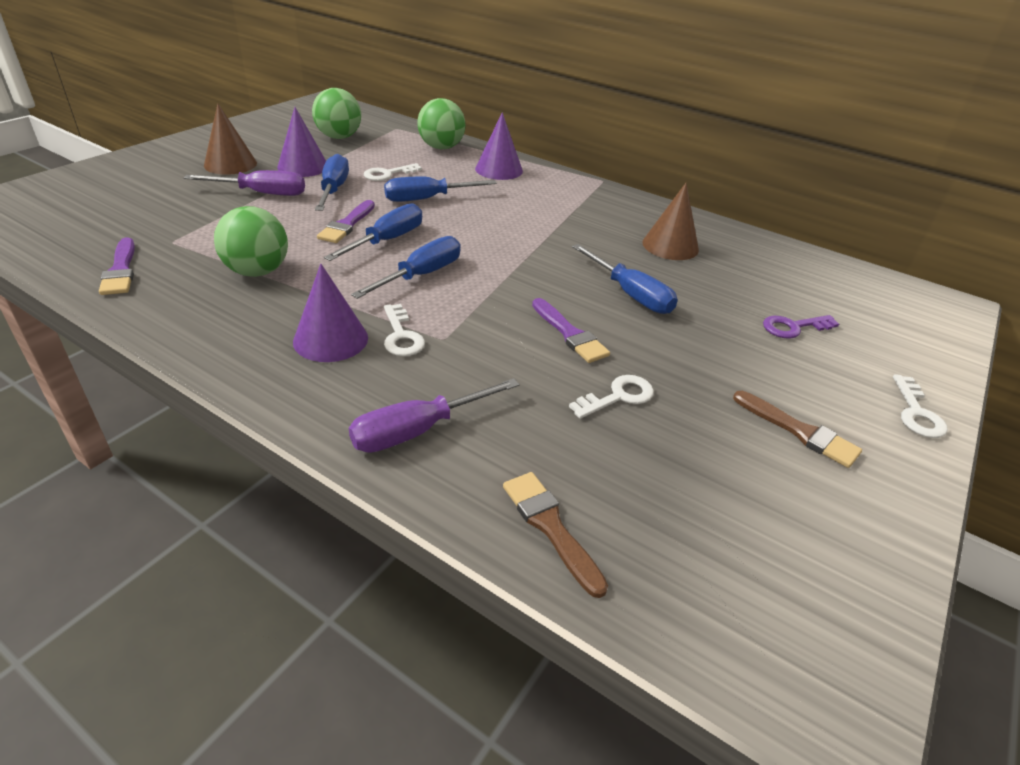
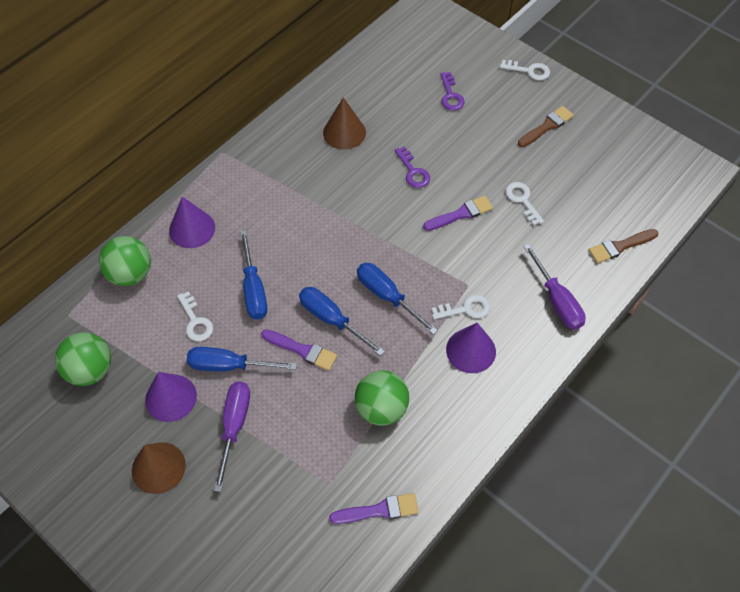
camera: 80 degrees left, 20 degrees up
(630, 294) = (413, 171): blue screwdriver -> purple key

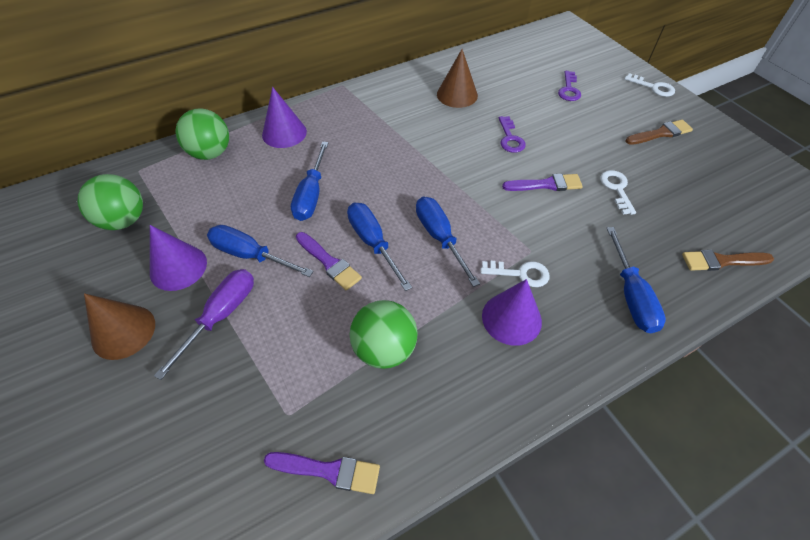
camera: 20 degrees right, 5 degrees down
(195, 321) = (243, 206): white key -> none
(557, 300) = (631, 296): purple screwdriver -> blue screwdriver

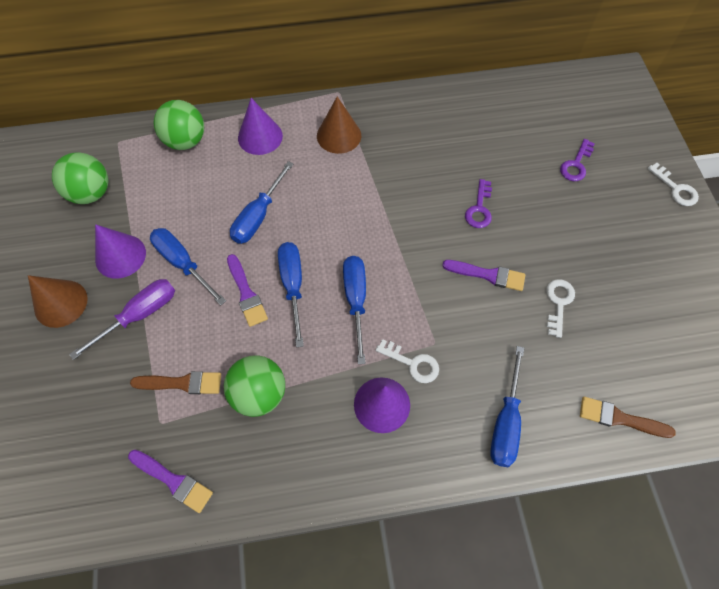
camera: 20 degrees right, 10 degrees up
(457, 95) = (450, 137): brown cone -> brown cone (339, 135)
(660, 133) = (647, 251): brown brush -> brown brush (182, 383)

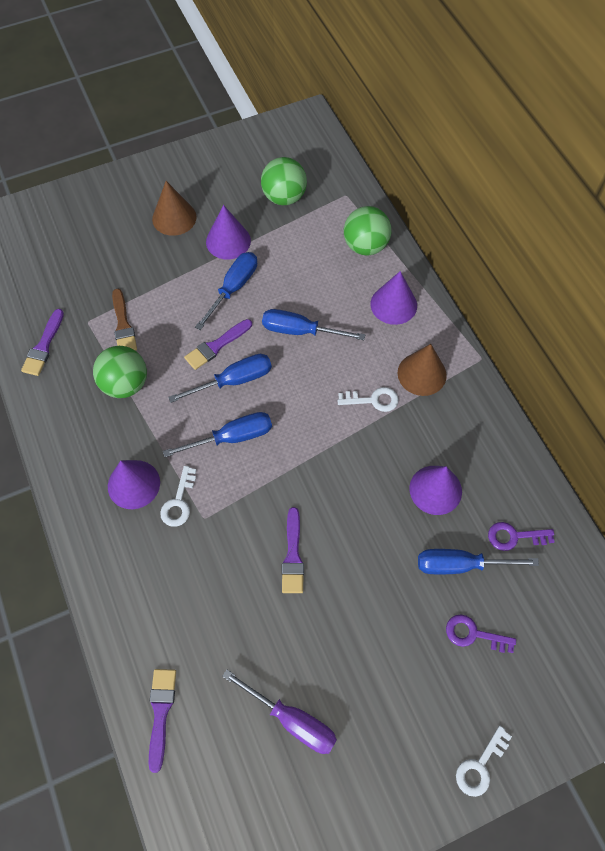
camera: 75 degrees right, 0 degrees up
(140, 315) = (177, 274): purple screwdriver -> purple screwdriver (292, 720)
(450, 155) = (435, 490): none -> purple cone
(479, 208) = (374, 533): purple key -> purple key (514, 536)
(505, 422) = (137, 598): blue screwdriver -> blue screwdriver (460, 565)
(558, 303) = (278, 634): white key -> white key (373, 400)
(620, 418) = (161, 712): brown brush -> purple brush

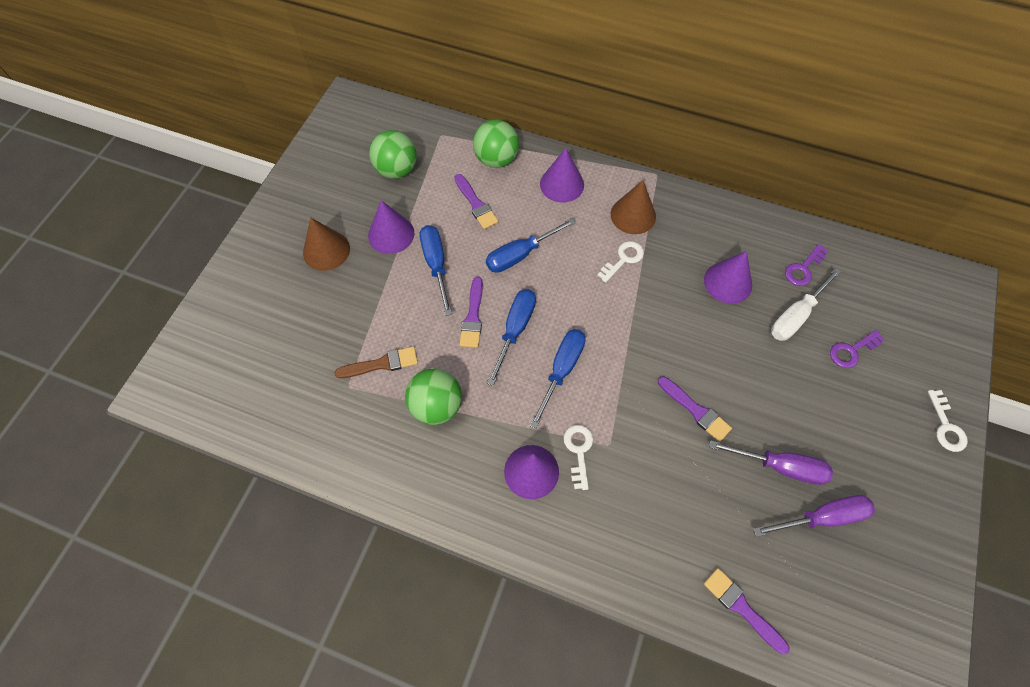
camera: 45 degrees left, 0 degrees up
(44, 346) = (333, 437): purple brush -> purple brush (476, 204)
(123, 325) = (381, 364): brown brush -> brown brush turned 45 degrees counterclockwise
(179, 502) = (578, 451): white key -> white key turned 150 degrees counterclockwise
(306, 655) = (780, 466): none -> purple screwdriver
(460, 565) = (795, 316): blue screwdriver -> white screwdriver

